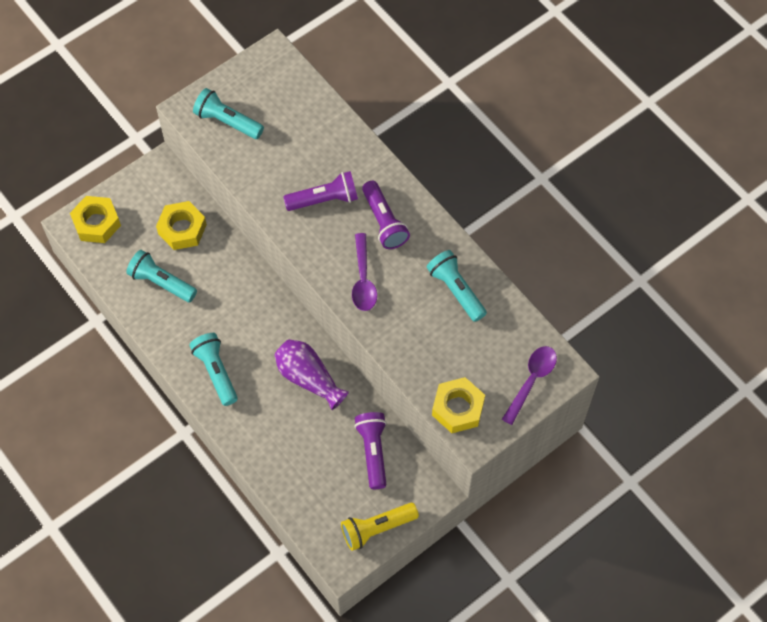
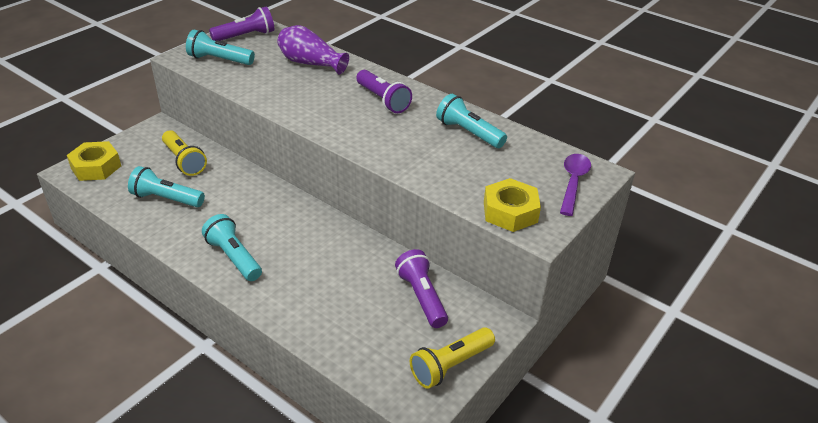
camera: 15 degrees left, 25 degrees down
(182, 229) = (184, 161): yellow nut -> yellow flashlight
(308, 378) = (335, 248): purple vase -> purple vase (310, 63)
(324, 199) = (322, 93): purple flashlight -> purple flashlight (246, 36)
(363, 280) = (376, 136): purple spoon -> none

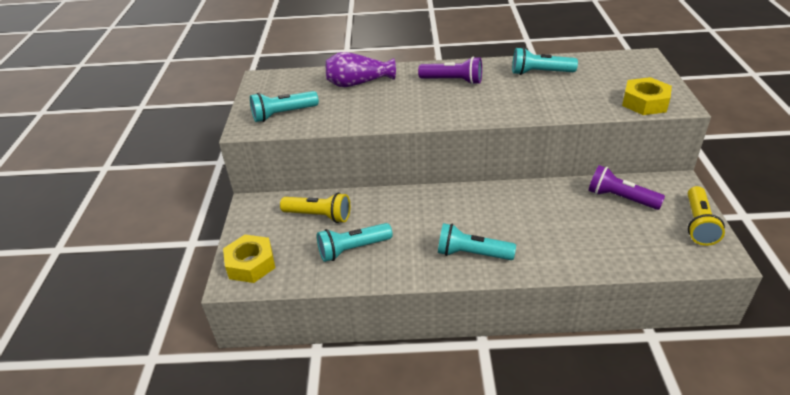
camera: 35 degrees left, 0 degrees up
(246, 36) = (272, 89): purple flashlight -> none
(573, 182) = (642, 69): purple spoon -> none

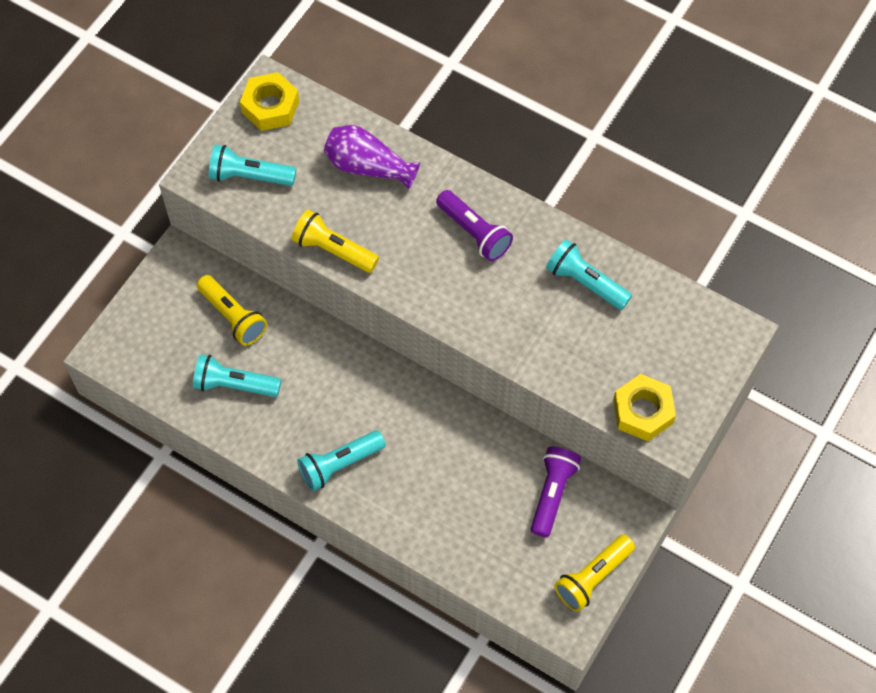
camera: 30 degrees right, 25 degrees up
(251, 264) = (130, 342): yellow nut -> yellow nut (270, 107)
(373, 120) = (333, 249): none -> yellow flashlight
(471, 254) = (339, 464): turquoise flashlight -> turquoise flashlight turned 75 degrees counterclockwise
(620, 198) = (552, 493): purple flashlight -> purple flashlight turned 45 degrees clockwise

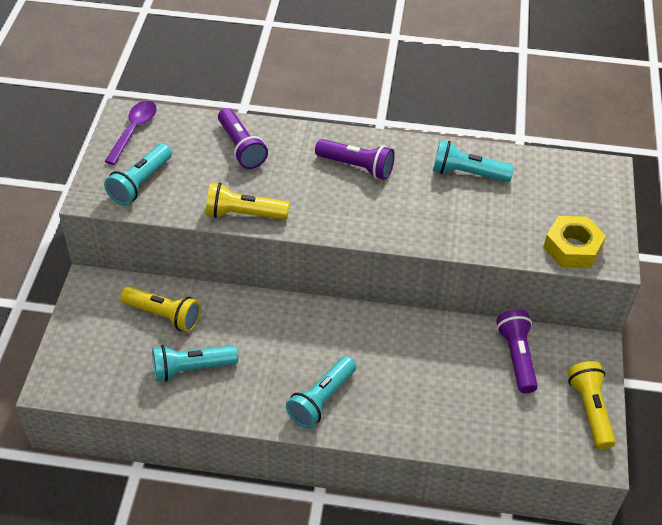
camera: 25 degrees left, 15 degrees down
(249, 176) = (140, 183): turquoise flashlight -> turquoise flashlight turned 45 degrees counterclockwise
(270, 107) = (134, 130): yellow nut -> purple spoon
(368, 166) = (241, 148): purple vase -> purple flashlight
(592, 577) = (590, 410): yellow flashlight -> yellow flashlight turned 150 degrees clockwise

